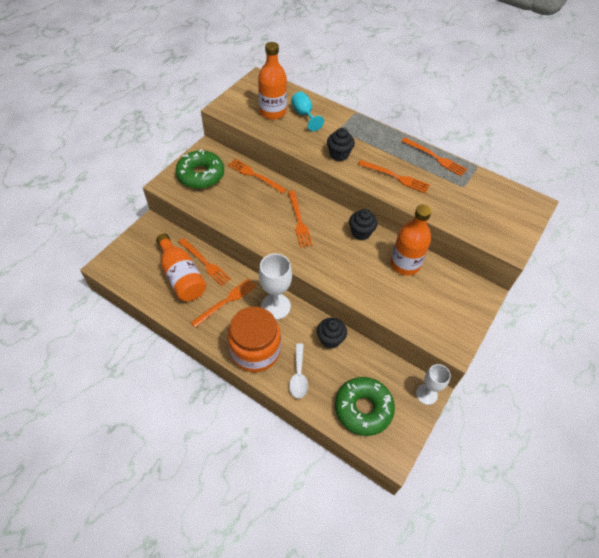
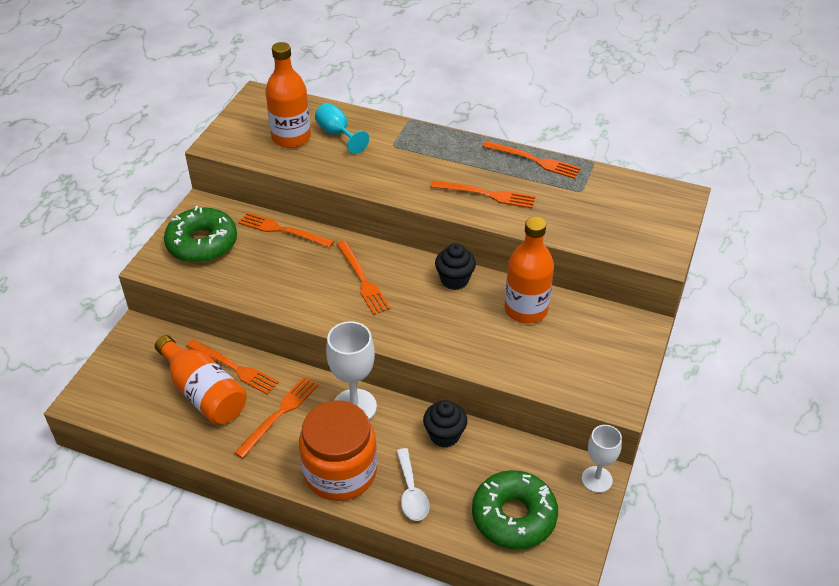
camera: 10 degrees left, 10 degrees down
(339, 154) = (400, 178): black cupcake -> none

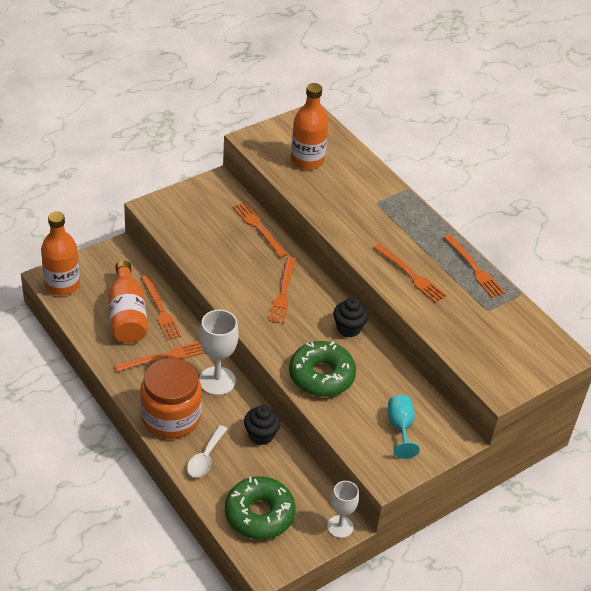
camera: 30 degrees right, 0 degrees up
(202, 243) = (196, 209): green donut -> green donut (321, 375)
(337, 134) = (343, 174): turquoise goblet -> turquoise goblet (400, 427)
(526, 310) = (381, 377): orange bottle -> orange bottle (62, 285)

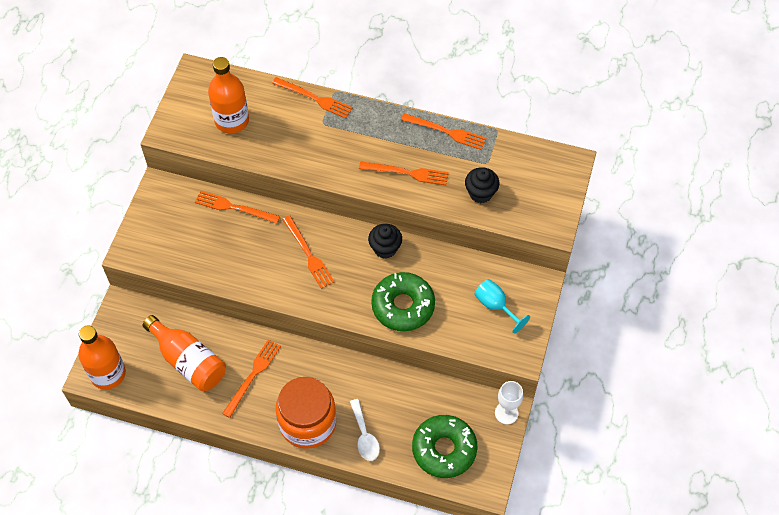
camera: 35 degrees left, 15 degrees up
(160, 310) = (209, 335): orange fork -> orange fork (314, 98)
(217, 381) = (312, 364): white goblet -> none
(261, 435) = (386, 384): black cupcake -> black cupcake (480, 193)

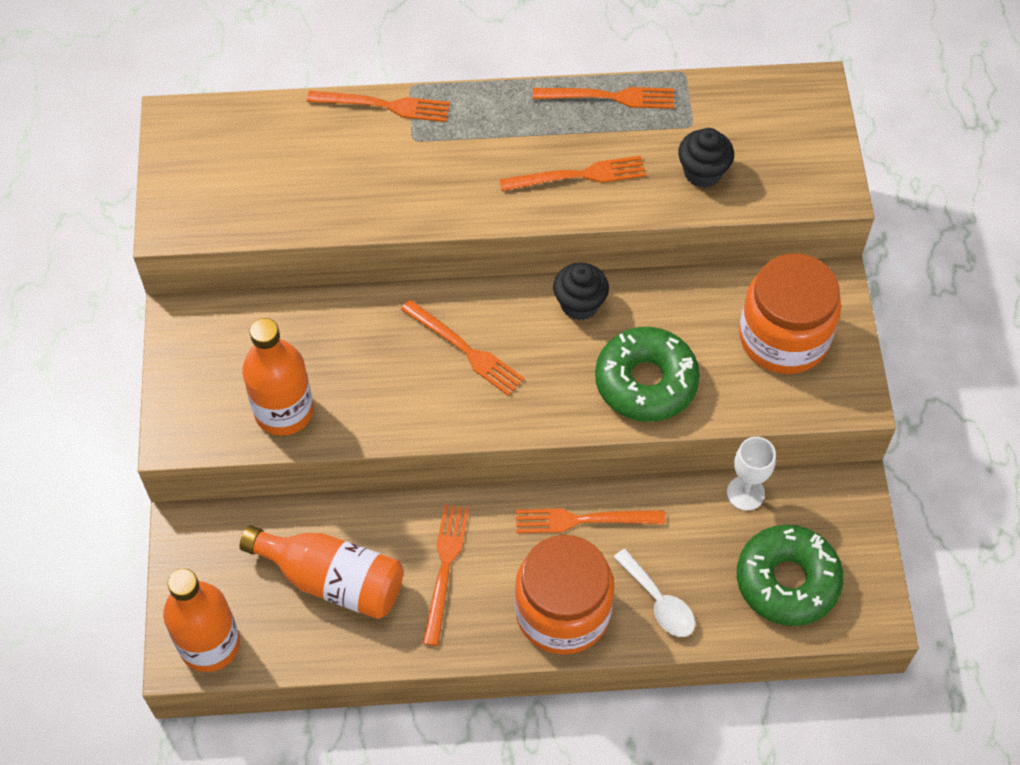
camera: 20 degrees left, 0 degrees up
(232, 121) = (268, 177): orange bottle -> orange bottle (284, 411)
(234, 207) = (316, 314): orange fork -> orange fork (583, 520)
(495, 306) = (783, 337): turquoise goblet -> orange jar
(506, 413) = (854, 495): white goblet -> white goblet (745, 493)

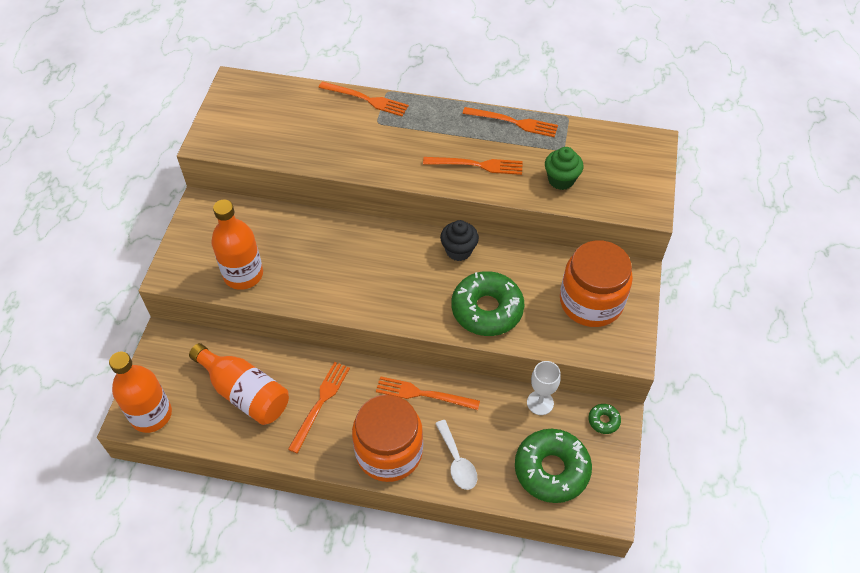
camera: 15 degrees right, 5 degrees down
(465, 350) = (373, 262): orange fork -> none
(703, 172) = (561, 180): black cupcake -> green cupcake
(837, 497) = (603, 421): none -> green donut

